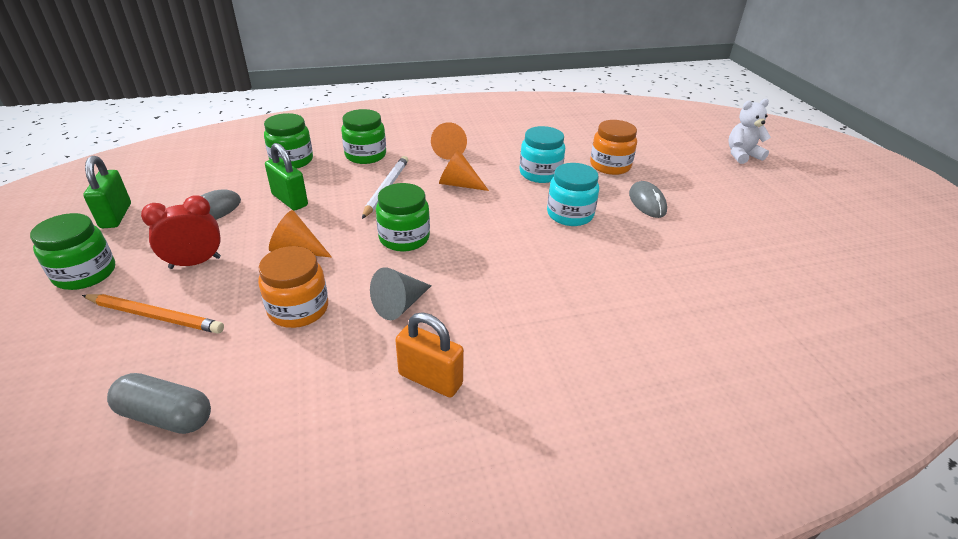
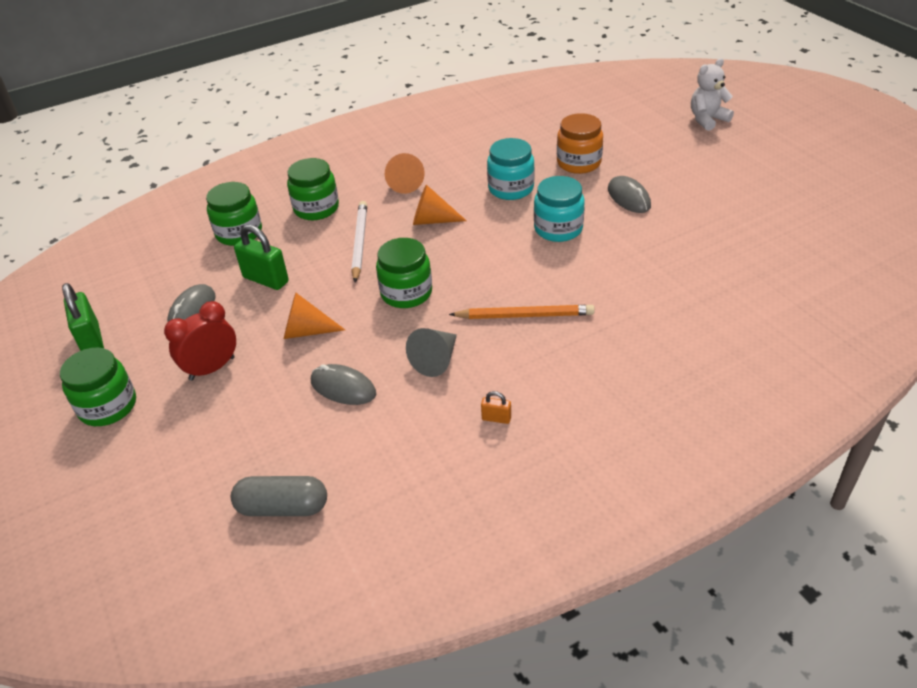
camera: 10 degrees left, 5 degrees up
(155, 316) = (209, 428): orange pencil -> orange pencil (524, 315)
(298, 309) = (343, 388): orange jar -> grey mouse
(430, 379) = (496, 418): orange padlock -> orange padlock, size x0.49

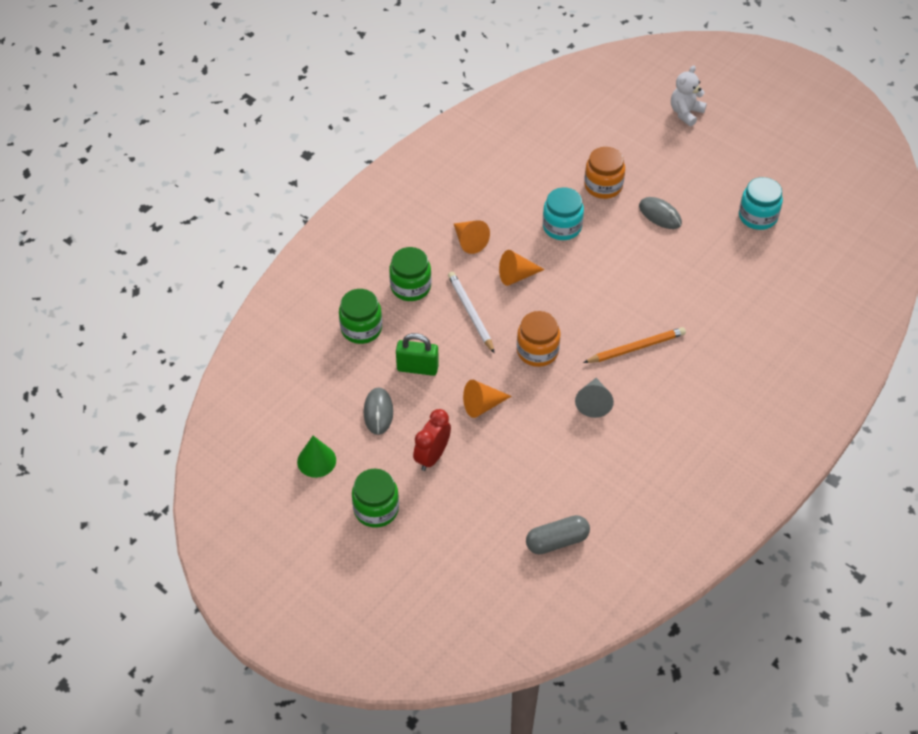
camera: 25 degrees left, 10 degrees up
(91, 340) = (316, 460): green padlock -> green cone
(343, 388) = (540, 443): grey mouse -> none
(406, 293) = (537, 351): green jar -> orange jar
(496, 418) = (660, 436): orange padlock -> none
(558, 229) = (620, 260): turquoise jar -> turquoise jar (757, 216)

